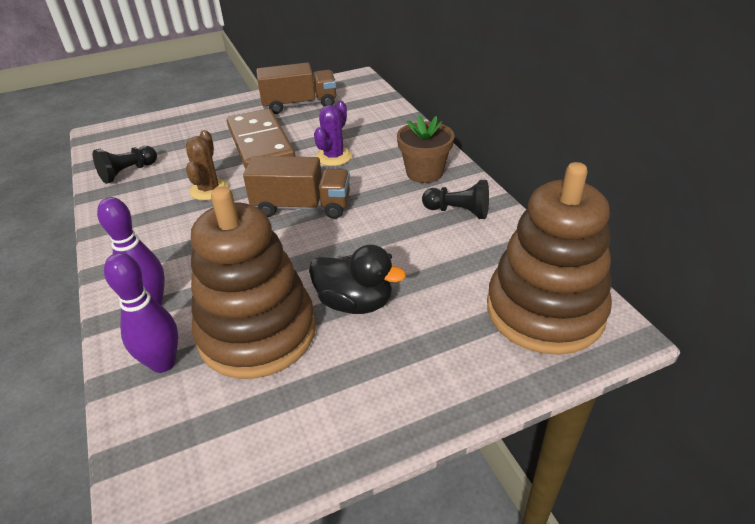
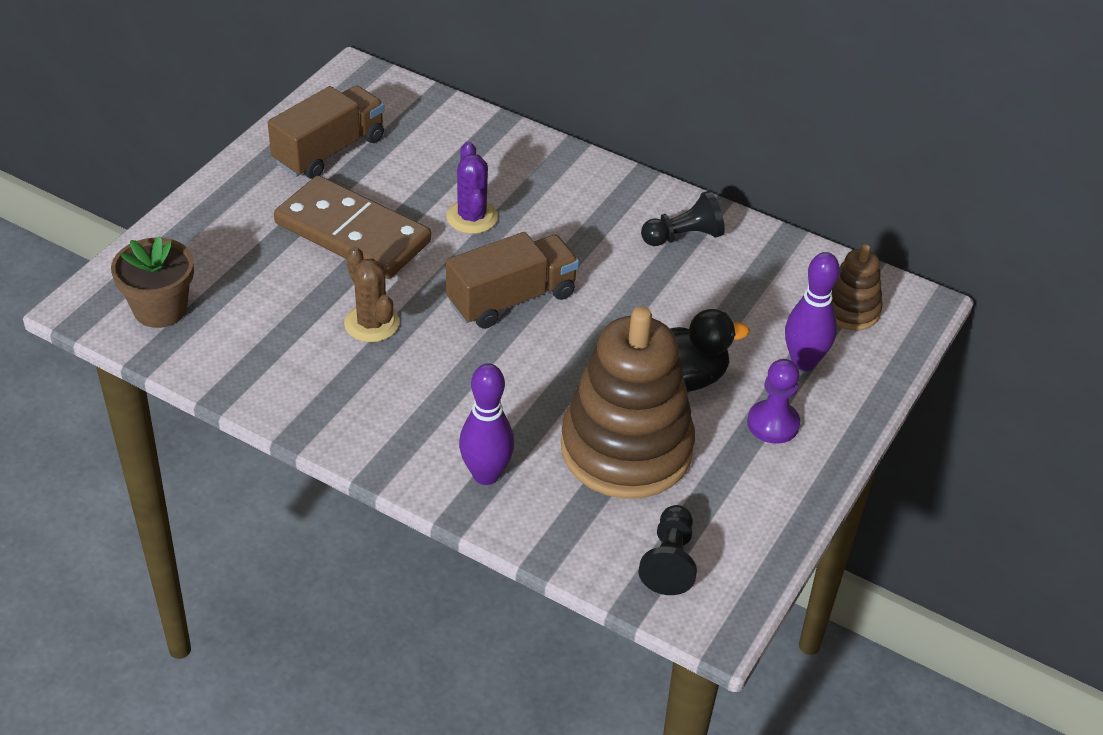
camera: 40 degrees left, 5 degrees up
(128, 172) = (227, 345): black pawn -> black pawn (669, 561)
(163, 363) = (573, 517): purple bowling pin -> purple bowling pin (803, 362)
(387, 370) = (773, 423): none -> purple pawn
(424, 173) = (601, 199): brown flower pot -> brown flower pot (160, 309)
(545, 310) = (850, 310): brown stacking toy -> brown stacking toy, size x0.49

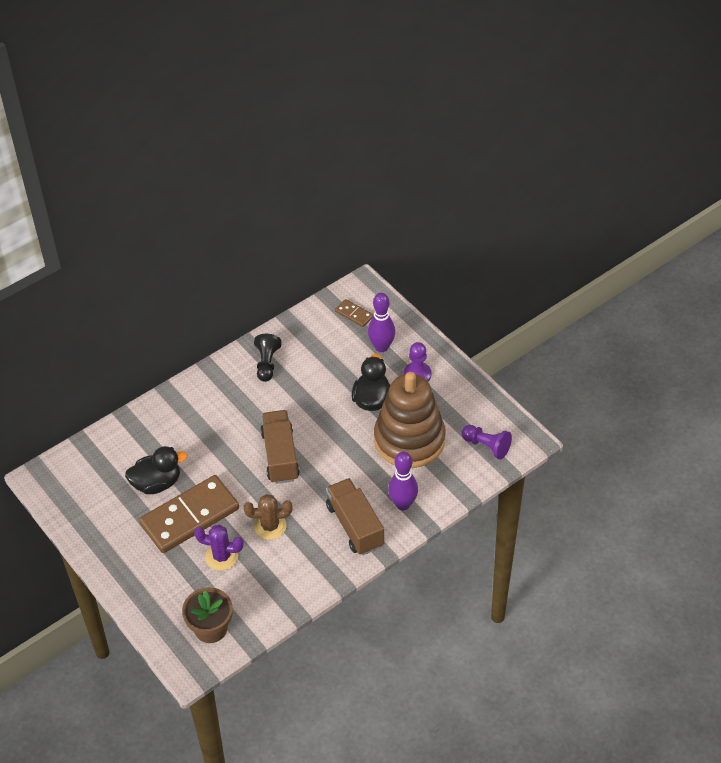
camera: 65 degrees left, 5 degrees up
(329, 151) = (108, 510): brown truck -> brown truck (355, 526)
(397, 184) = (157, 483): none -> black duck
(472, 217) = (204, 455): purple cactus -> purple cactus (221, 556)
(669, 561) = (486, 446): black pawn -> purple pawn
(850, 310) = (354, 314): brown stacking toy -> brown domino

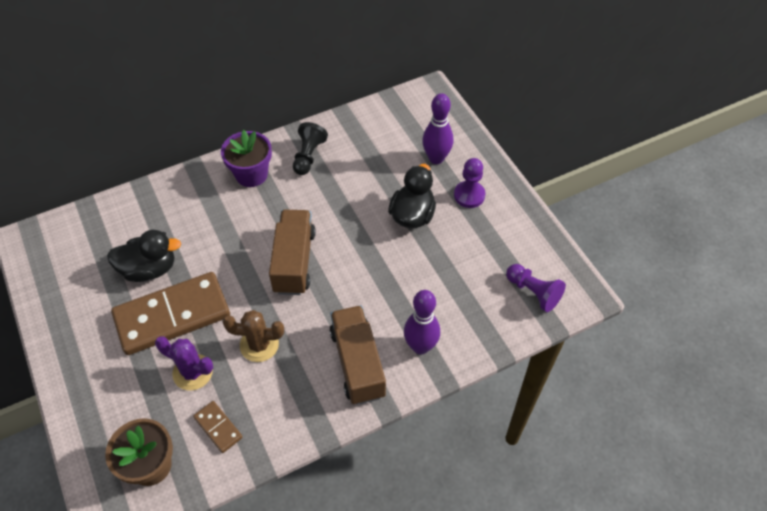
camera: 10 degrees right, 5 degrees up
(220, 388) = (251, 174): none -> purple flower pot
(354, 314) = (414, 119): brown domino -> brown domino (218, 427)
(409, 440) = (444, 269): brown stacking toy -> none

